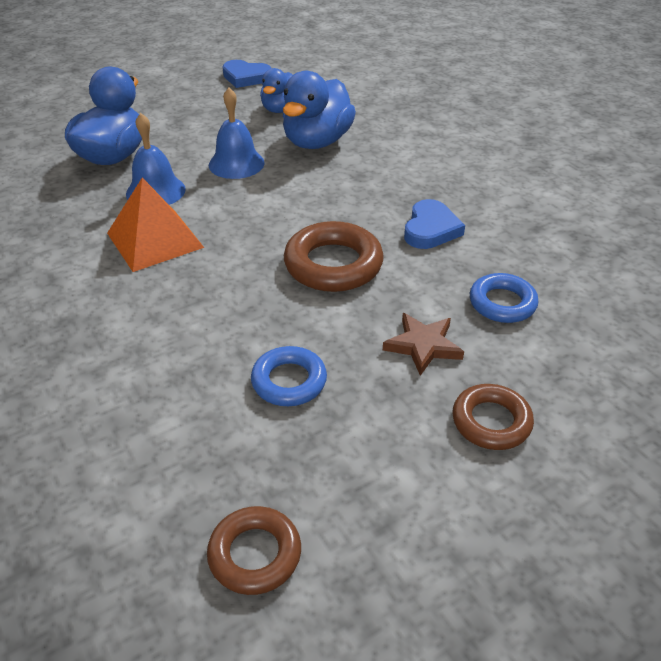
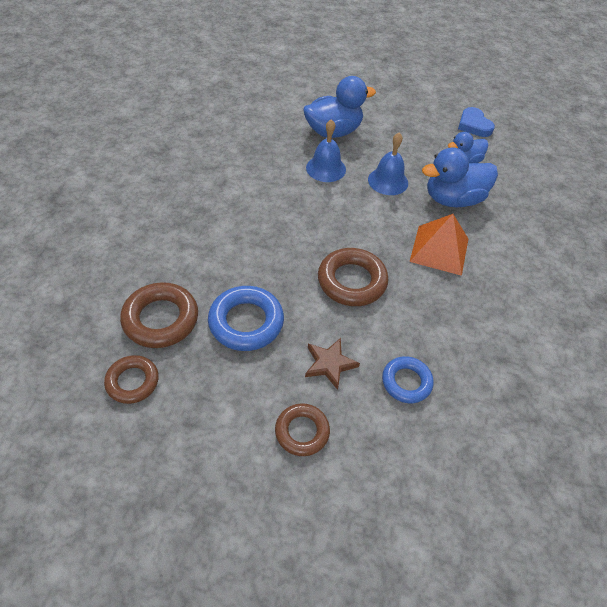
camera: 45 degrees right, 10 degrees up
(155, 240) = (289, 197): orange pyramid -> orange pyramid (439, 250)
(187, 463) = (161, 319): none -> brown ring
(289, 381) = (246, 322): blue ring -> blue ring, size x1.56
(430, 229) = (435, 306): blue heart -> none

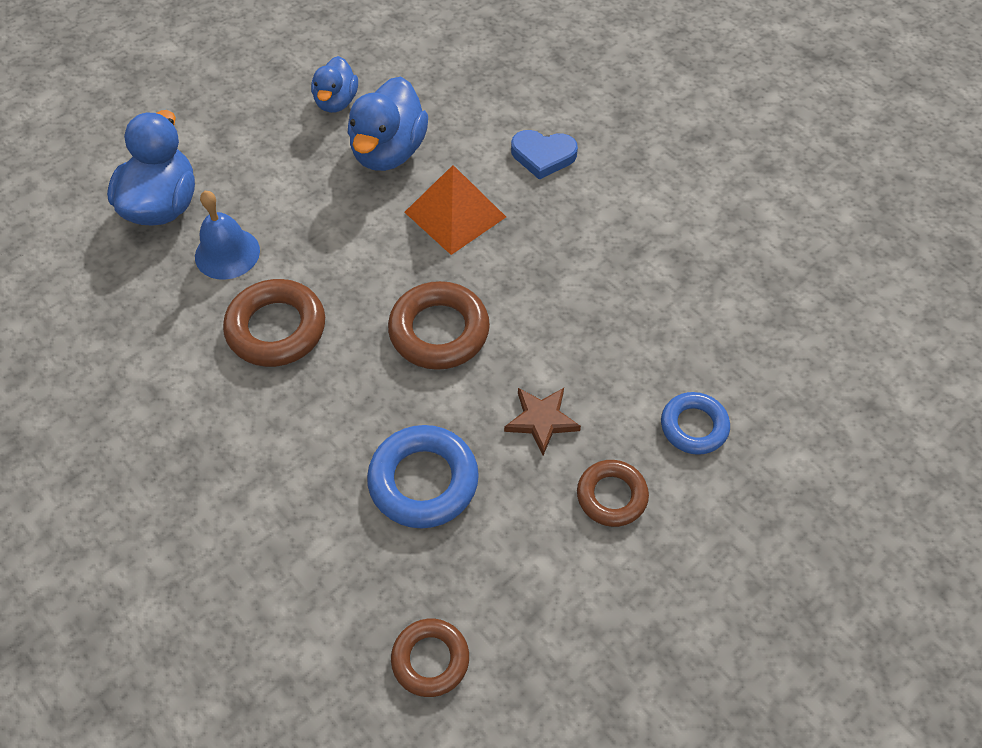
camera: 55 degrees left, 5 degrees up
(161, 319) = (351, 583): brown ring -> brown ring (276, 328)
(388, 181) = (306, 198): blue bell -> none
(406, 382) = (610, 357): blue ring -> blue ring (694, 426)
(474, 125) = (283, 50): blue heart -> blue heart (543, 156)

